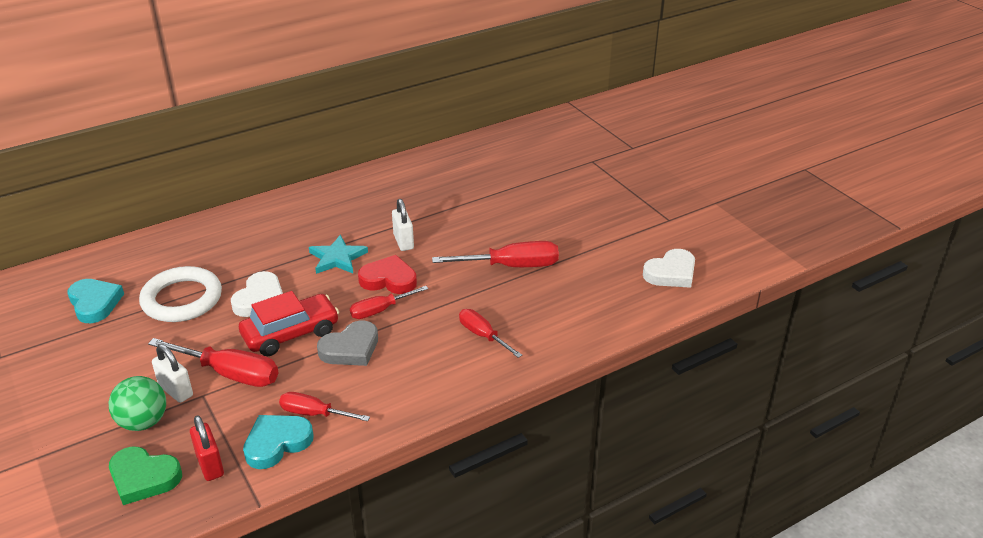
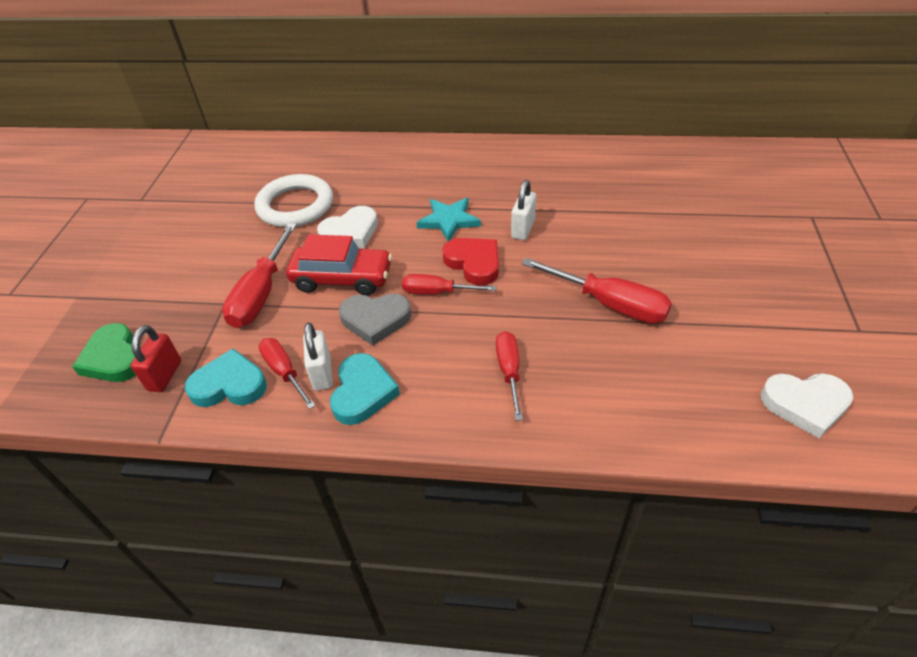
camera: 40 degrees right, 10 degrees up
(95, 303) = (237, 182): turquoise heart -> turquoise heart (363, 392)
(143, 422) = (164, 305): green ball -> none
(176, 391) = (211, 289): white padlock -> white padlock (322, 373)
(229, 373) = (261, 293): red screwdriver -> red screwdriver turned 45 degrees clockwise

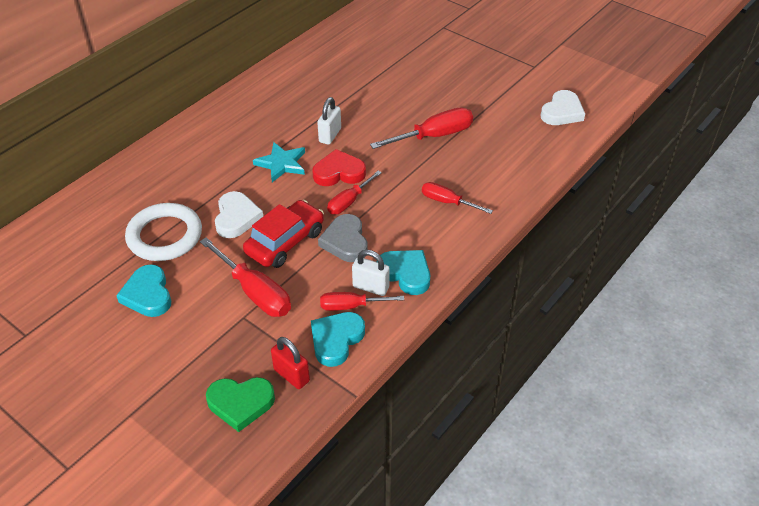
camera: 60 degrees left, 0 degrees up
(219, 234) = (148, 294): none -> turquoise heart
(375, 320) = (345, 242): grey heart -> grey heart turned 135 degrees clockwise
(523, 229) = (330, 135): white padlock -> white padlock turned 60 degrees clockwise

